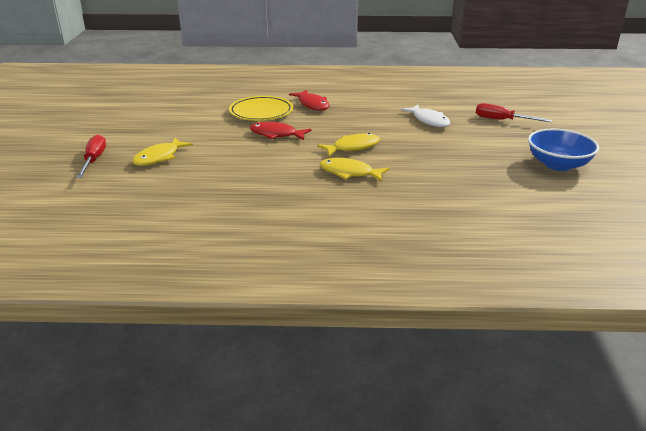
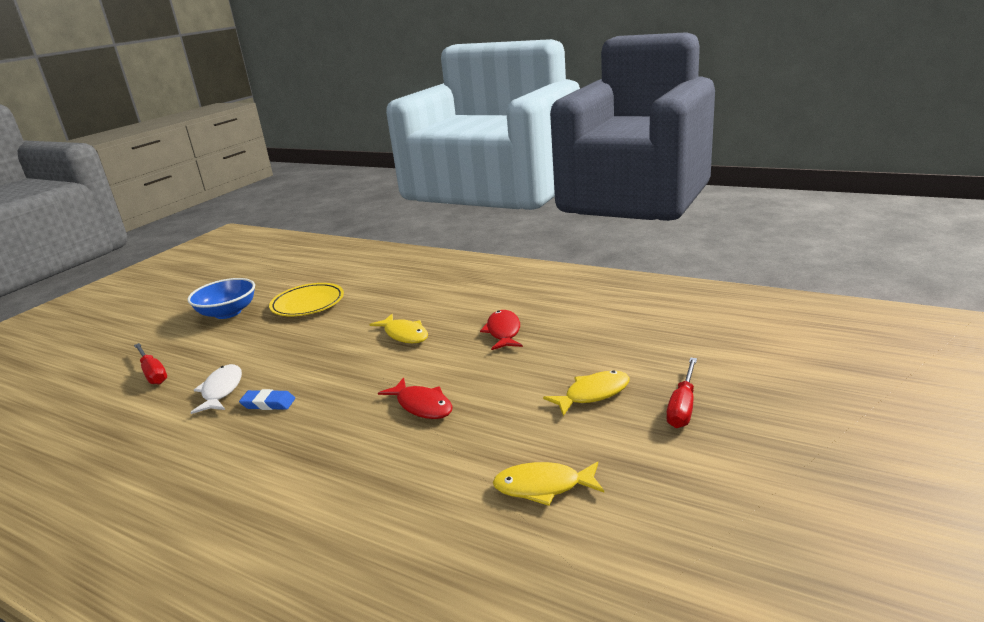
camera: 150 degrees left, 5 degrees down
(261, 112) = (399, 464): yellow plate -> yellow plate (308, 304)
(312, 104) = (305, 465): red fish -> red fish (503, 332)
(353, 147) = (361, 365): yellow fish -> yellow fish (543, 486)
(382, 120) = (268, 403): none -> blue eraser

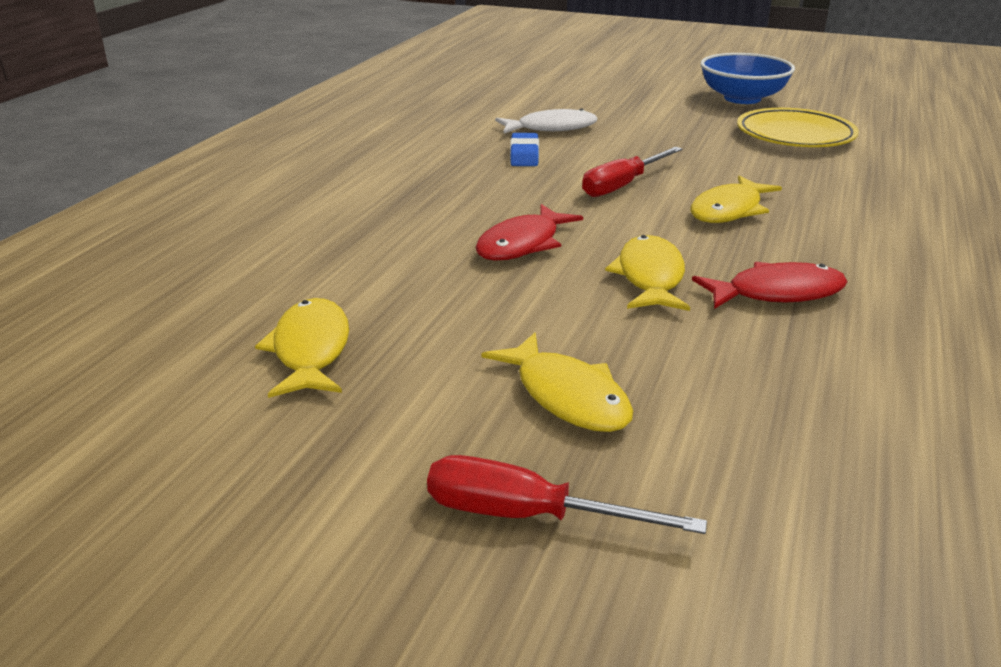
camera: 80 degrees right, 5 degrees up
(153, 373) = (583, 93): red screwdriver -> red screwdriver (622, 185)
(478, 364) = (650, 277): none -> yellow fish

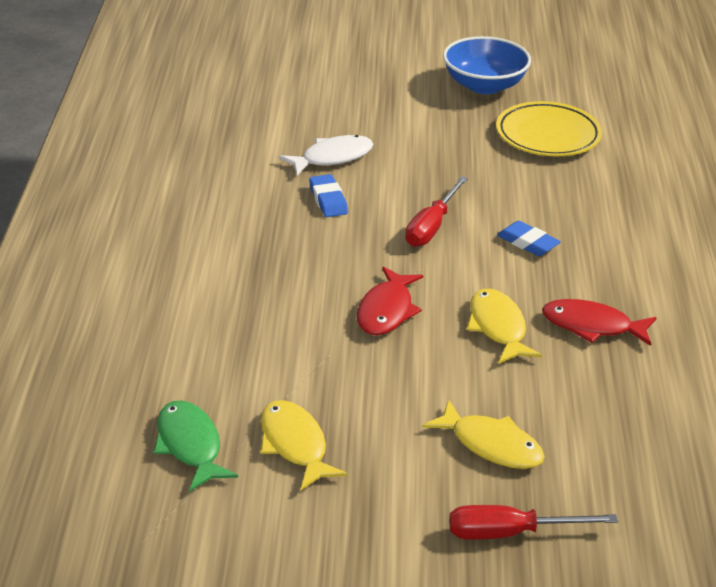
camera: 20 degrees left, 5 degrees up
(189, 329) = (190, 446): none -> green fish
(729, 210) = (527, 243): yellow fish -> blue eraser
(777, 293) = (592, 326): red fish -> red fish turned 135 degrees counterclockwise

